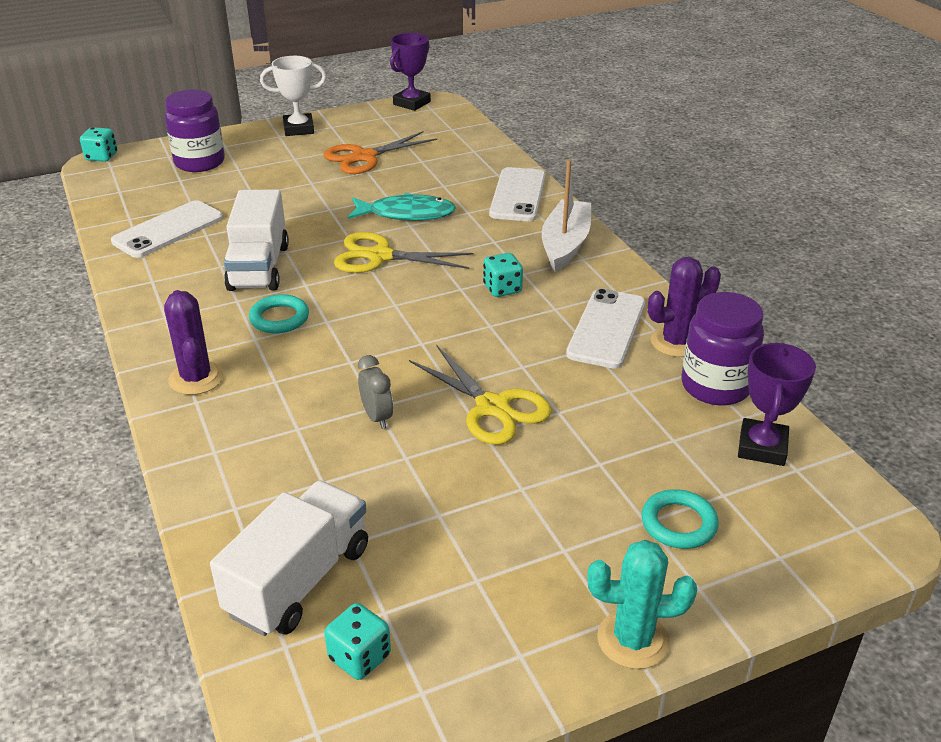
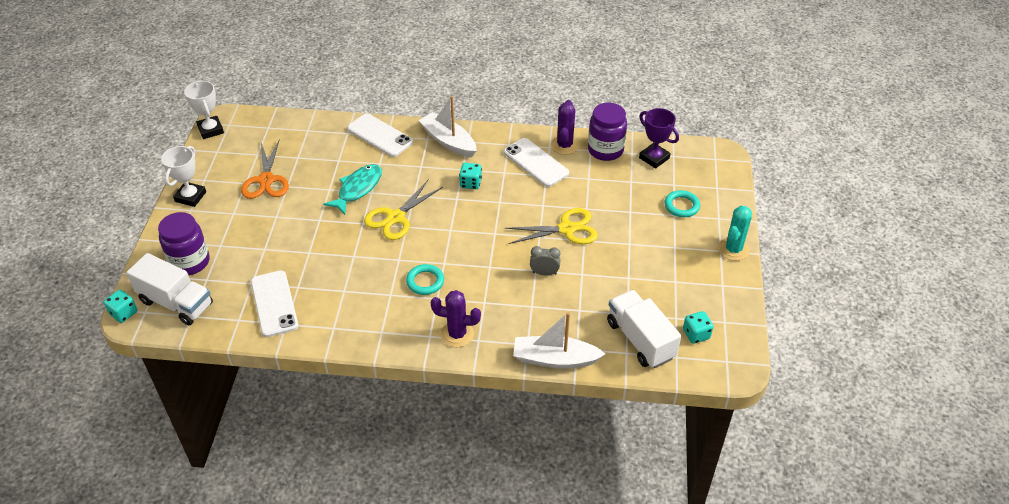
camera: 60 degrees left, 10 degrees up
(197, 491) = (555, 359): none -> white boat
(259, 267) = (361, 273): white truck -> white truck (176, 303)
(412, 103) = (211, 130): purple trophy -> white trophy

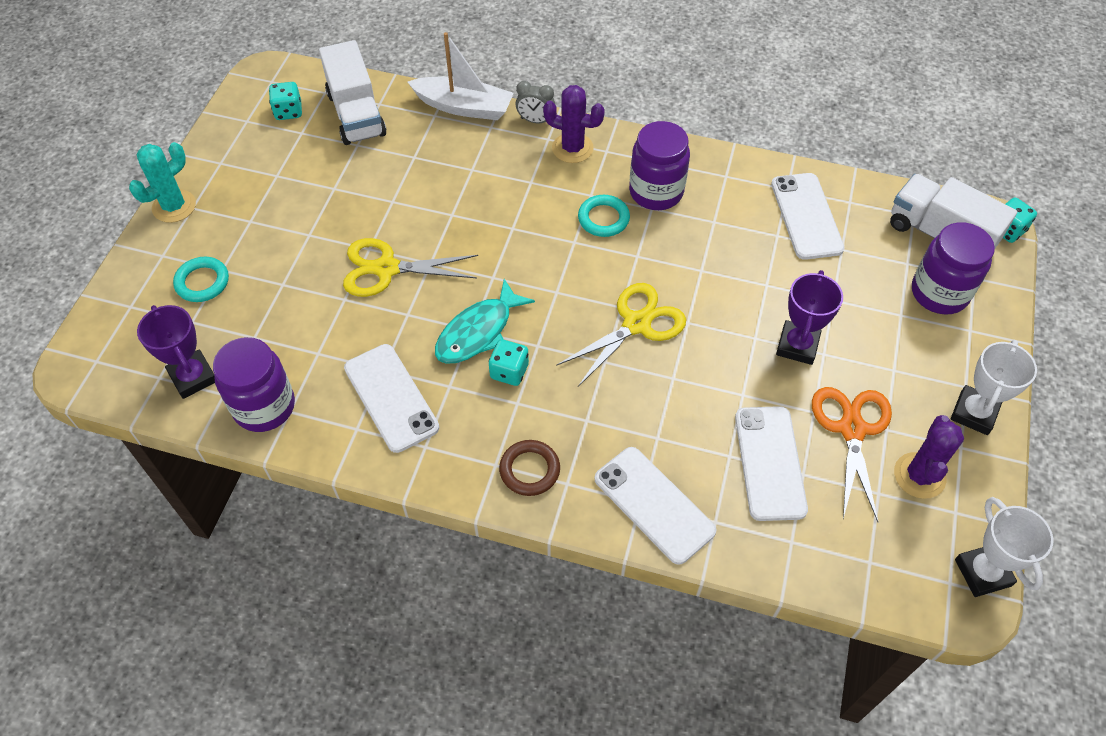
camera: 170 degrees left, 10 degrees up
(292, 218) = (797, 346): none -> purple trophy
(316, 160) = (770, 463): none -> white phone
(358, 189) = (695, 388): turquoise fish -> turquoise fish (478, 332)
(388, 307) = (656, 192): none -> purple jar
(448, 141) = (529, 470): white boat -> brown ring
(544, 273) = (441, 209): grey clock -> grey clock (535, 121)
(564, 145) = (329, 428): purple cactus -> purple cactus (919, 475)

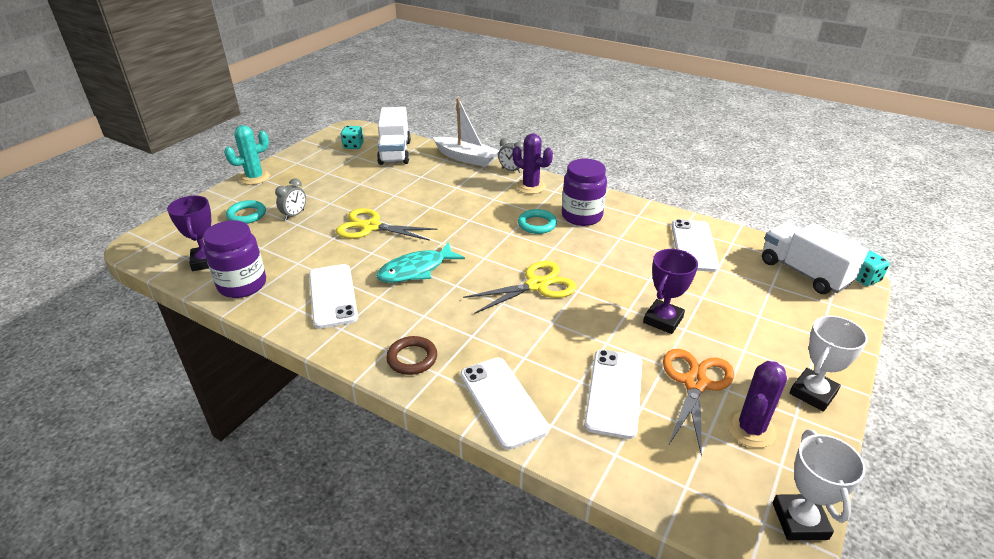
camera: 15 degrees right, 20 degrees down
(270, 268) = (294, 215): none -> grey clock
(509, 371) = (427, 296): turquoise dice -> none
(939, 293) = (796, 307): purple jar -> none

